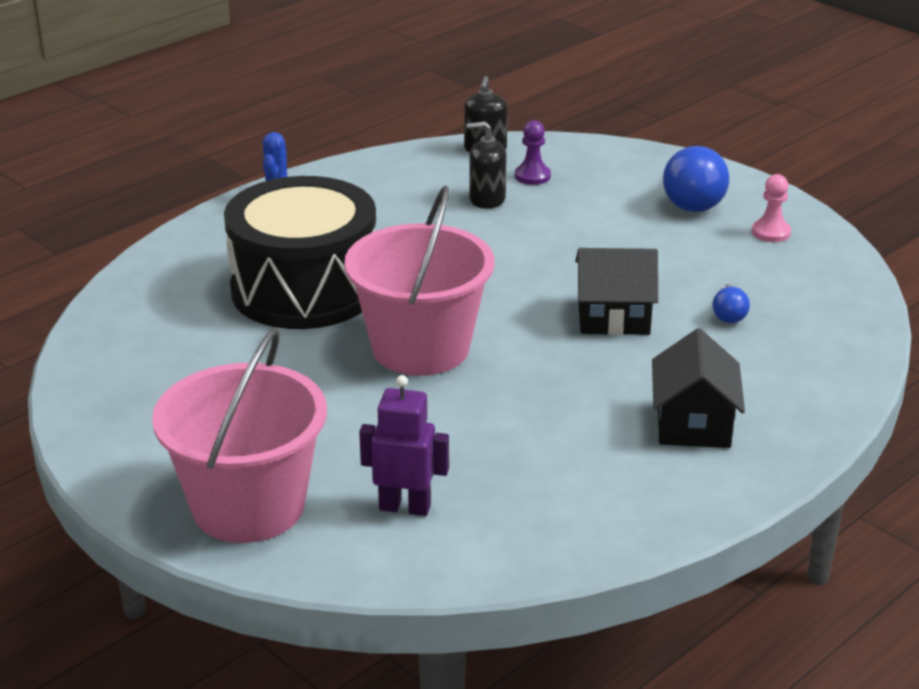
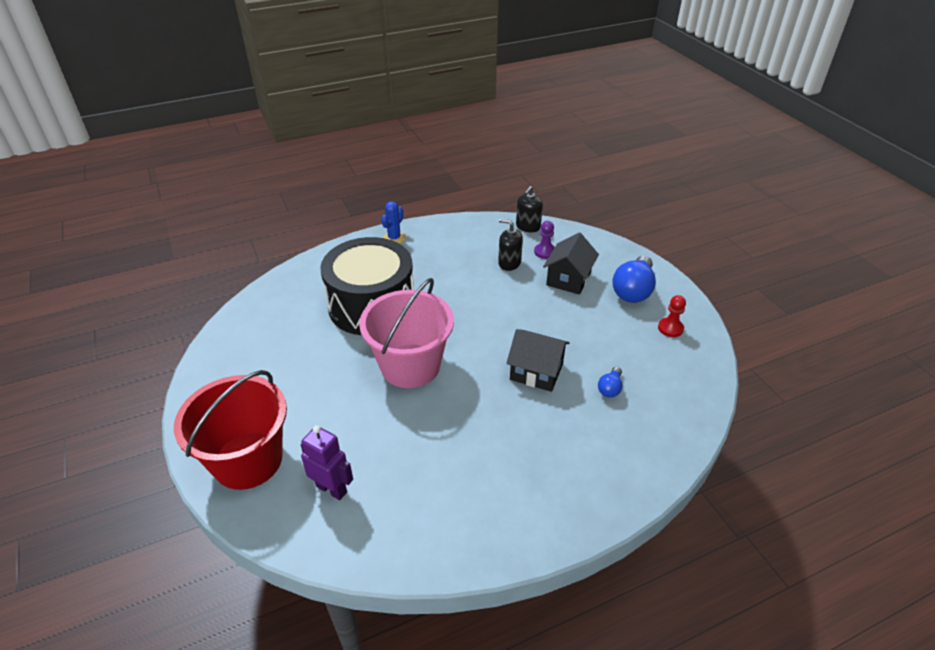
camera: 20 degrees right, 10 degrees up
(248, 506) = (248, 460): pink bucket -> red bucket
(693, 424) = (541, 474): black house -> black house (568, 279)
(771, 232) = (670, 328): pink pawn -> red pawn

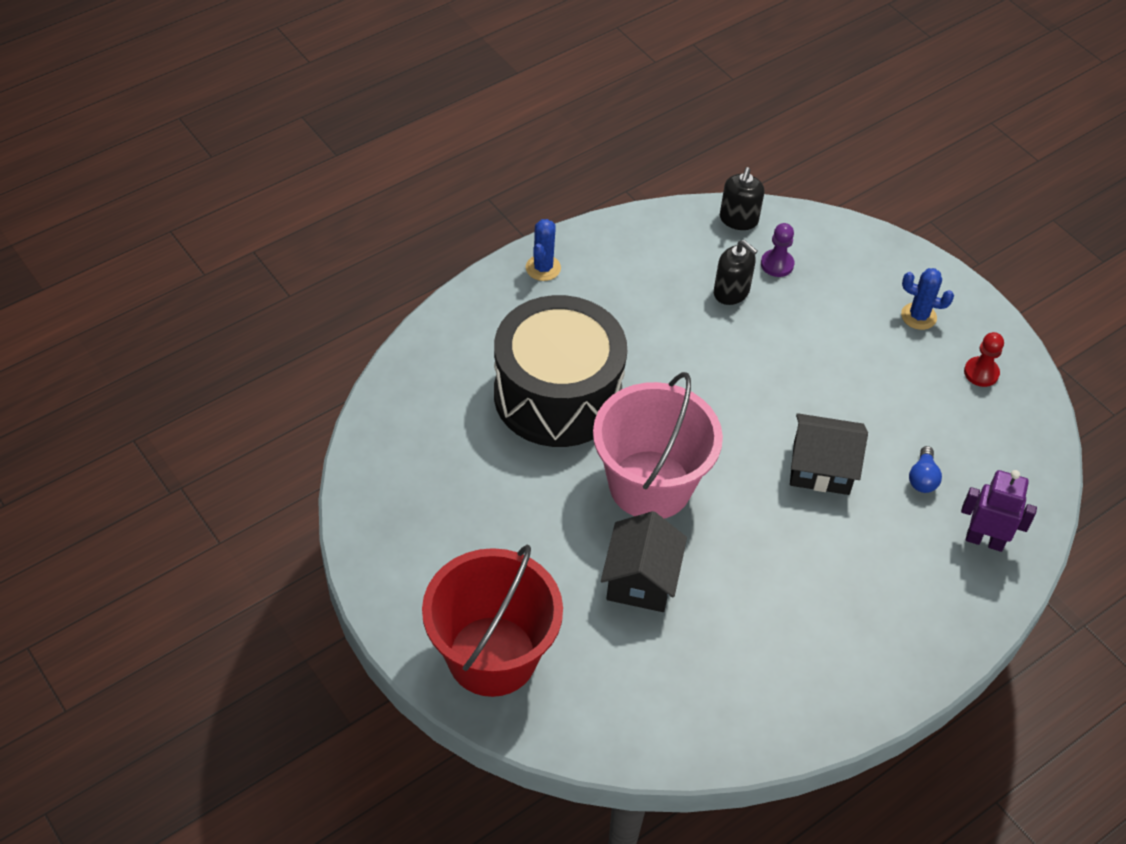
camera: 15 degrees left, 10 degrees up
(332, 489) = (617, 674): purple robot -> purple robot (984, 540)
(509, 263) = (731, 292): black soap dispenser -> black soap dispenser turned 150 degrees counterclockwise
(568, 279) = (824, 309): black house -> black house (641, 580)
(633, 290) = (918, 316): blue light bulb -> blue cactus

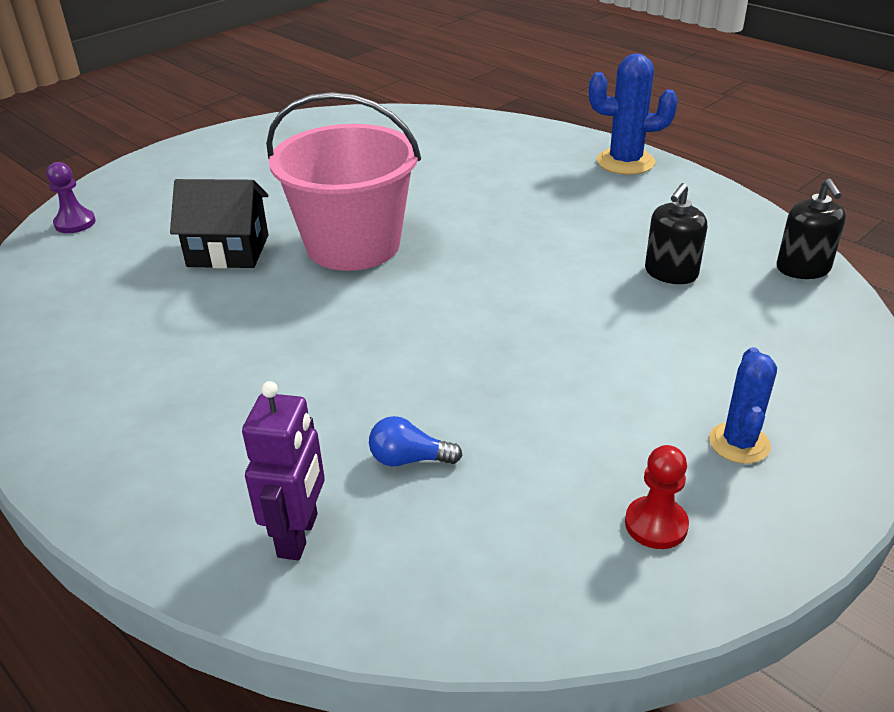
camera: 85 degrees right, 15 degrees down
(492, 656) = (147, 187): red bucket -> none
(543, 268) = (625, 162): blue cactus -> blue cactus, size x1.52
(557, 395) = (458, 186): black drum -> none
(738, 219) = (803, 269): black soap dispenser -> black soap dispenser turned 105 degrees counterclockwise
(777, 264) = (746, 303): purple pawn -> purple pawn (75, 223)
(821, 468) = (405, 362): black house -> none

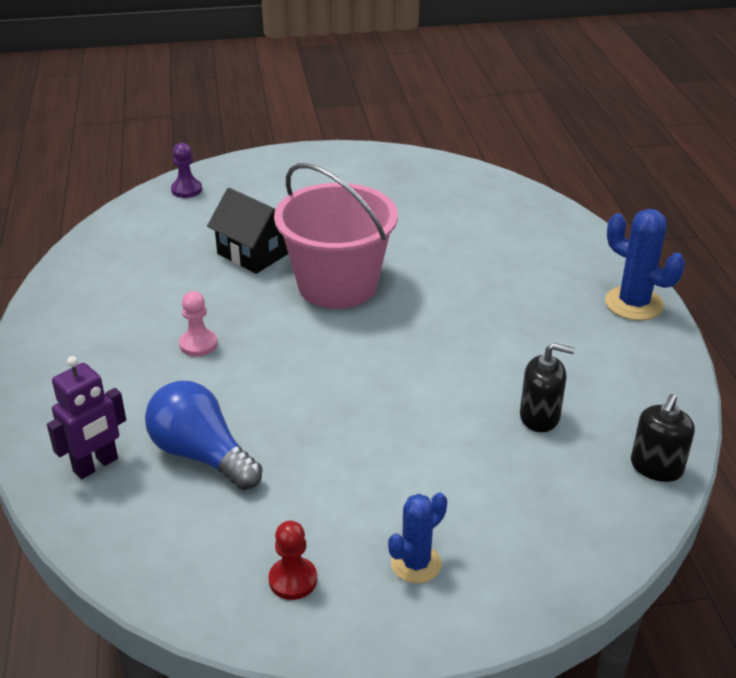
camera: 35 degrees right, 0 degrees up
(270, 357) = (198, 344): none -> pink pawn
(409, 459) = (201, 454): blue light bulb -> blue light bulb, size x2.00
(671, 273) = (540, 417): black soap dispenser -> black soap dispenser turned 150 degrees counterclockwise

